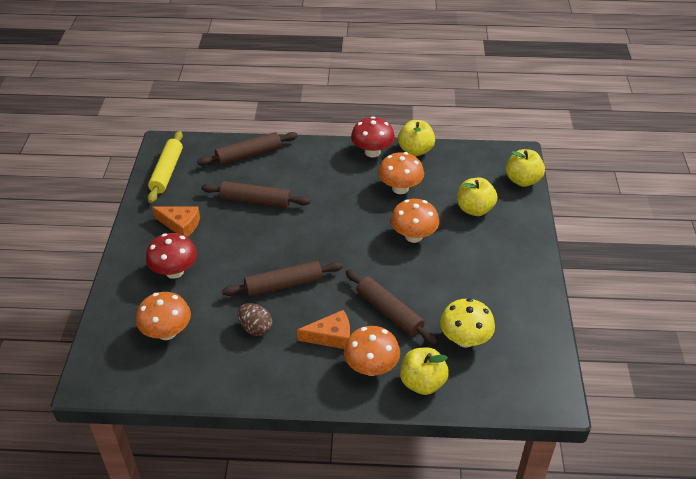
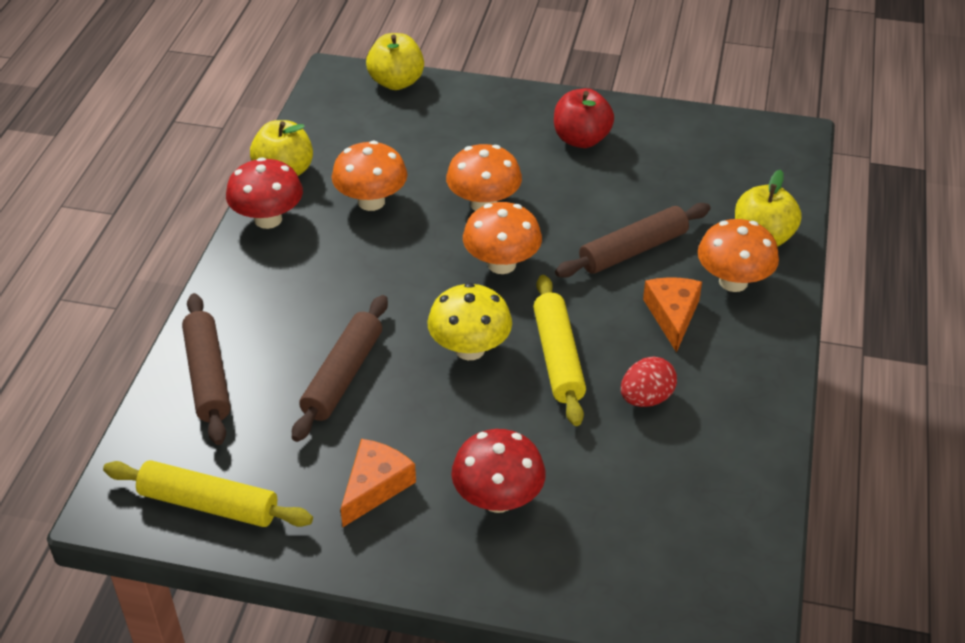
camera: 80 degrees left, 0 degrees up
(167, 332) = (641, 513): orange mushroom -> orange mushroom (501, 264)
(255, 328) = (646, 398): brown egg -> red egg
(283, 285) = (558, 357): brown rolling pin -> yellow rolling pin
(465, 339) = (691, 189): yellow mushroom -> yellow mushroom (470, 349)
(474, 209) = (443, 136): yellow apple -> none
(498, 275) = (581, 139): none -> red apple

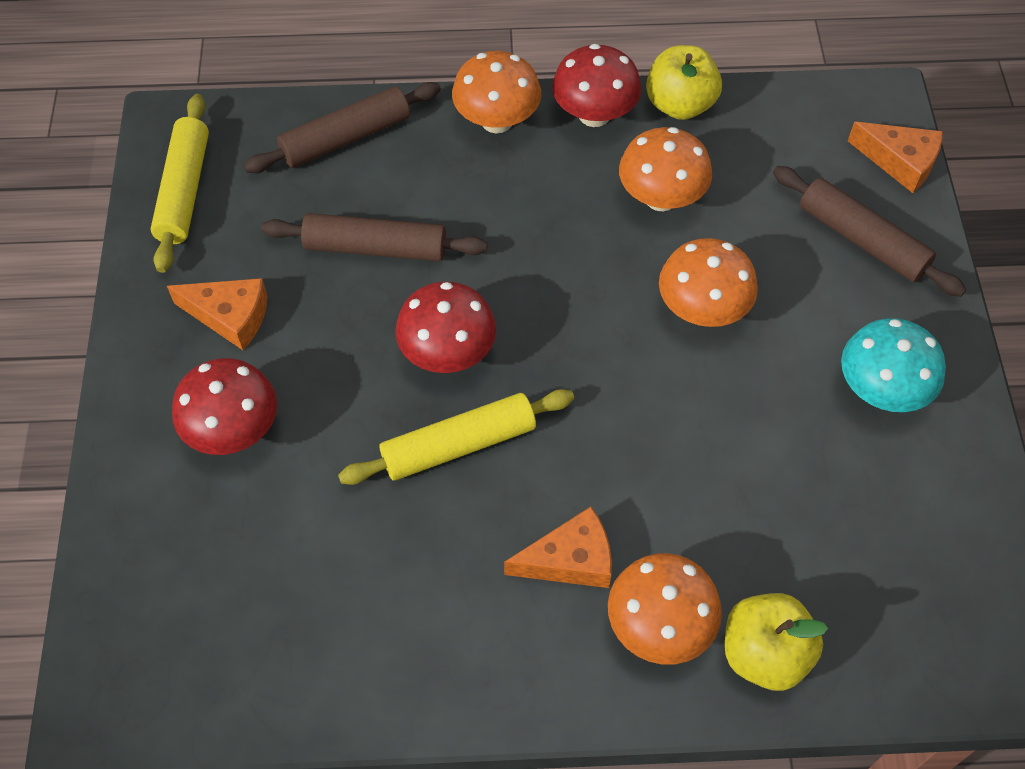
camera: 75 degrees right, 15 degrees up
(396, 82) = (900, 162): yellow apple -> orange cheese
(470, 349) = (447, 353): yellow mushroom -> red mushroom
(501, 264) = (599, 353): orange mushroom -> orange mushroom (497, 121)
(581, 139) = (881, 390): red apple -> turquoise mushroom
(633, 250) = (678, 493): brown rolling pin -> brown rolling pin (862, 240)
(646, 398) = (416, 553): red egg -> none

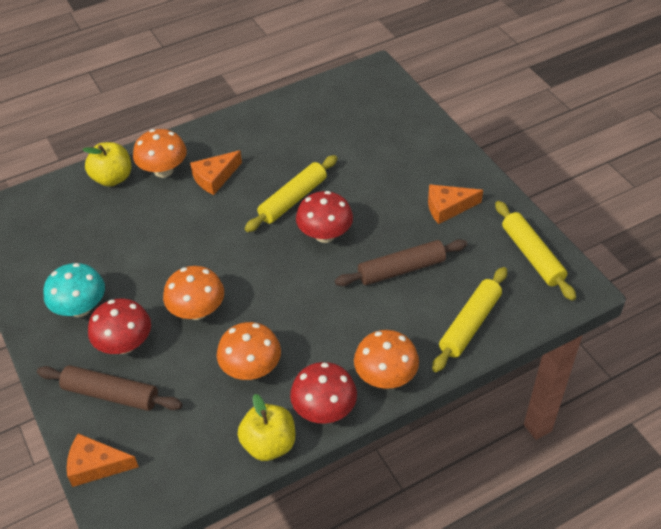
camera: 155 degrees right, 10 degrees down
(233, 430) = (403, 165): red mushroom -> red mushroom (125, 344)
(346, 138) = (470, 324): brown rolling pin -> yellow rolling pin

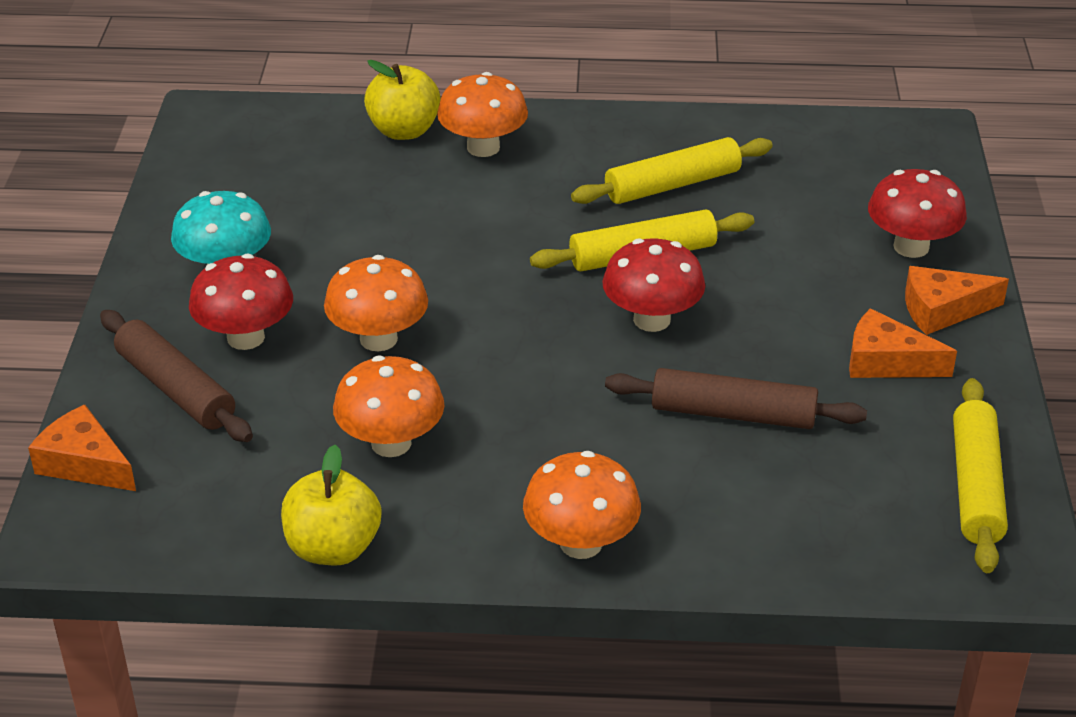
camera: 30 degrees right, 10 degrees down
(215, 178) = (549, 184): orange cheese -> orange cheese (942, 310)
(324, 410) = (450, 543): red mushroom -> red mushroom (911, 247)
(470, 324) = (780, 535): yellow rolling pin -> yellow rolling pin (672, 185)

